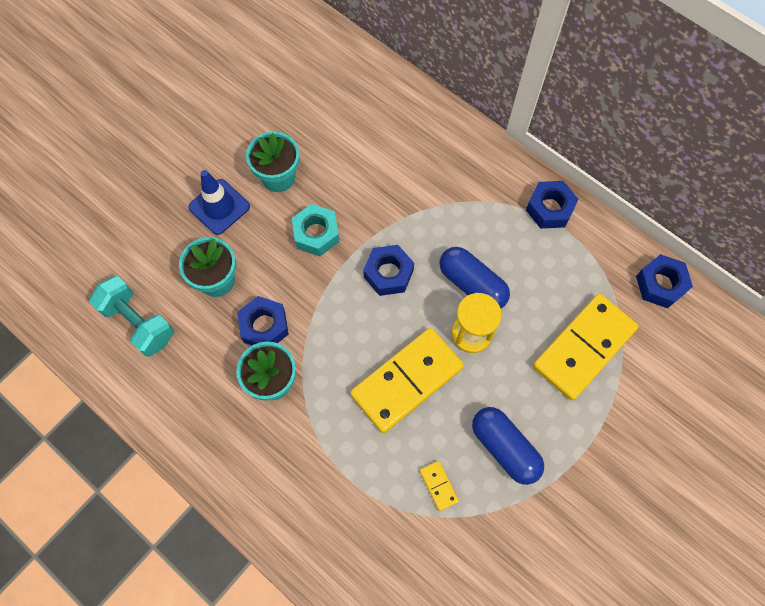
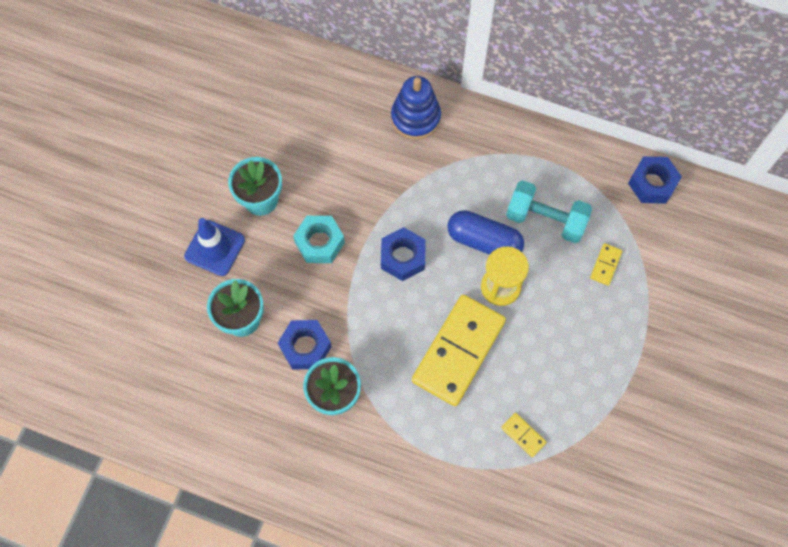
camera: 20 degrees left, 0 degrees up
(138, 322) = (182, 386): turquoise dumbbell -> turquoise dumbbell (545, 219)
(451, 148) = (415, 118): none -> blue stacking toy
(504, 448) = (569, 380): blue capsule -> none
(549, 208) = (528, 146): blue nut -> none
(584, 348) = (605, 265): yellow domino -> yellow domino, size x0.40

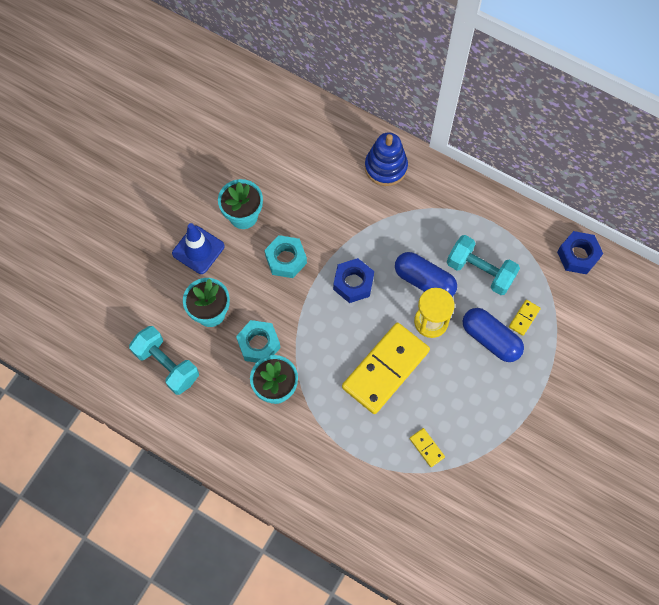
camera: 10 degrees right, 0 degrees up
(201, 390) = (167, 365): none -> turquoise dumbbell
(305, 347) = (259, 344): blue nut -> turquoise nut
(572, 295) = (490, 339): none -> blue capsule

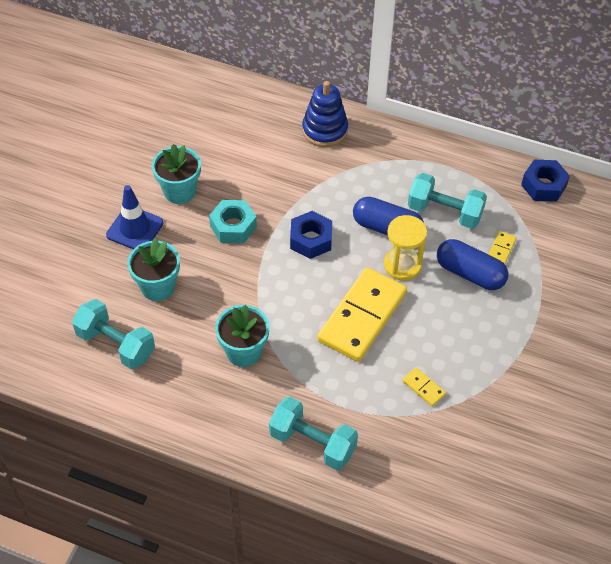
camera: 10 degrees left, 15 degrees down
(259, 344) = (217, 311): turquoise nut -> none
(321, 486) = (312, 443): none -> turquoise dumbbell

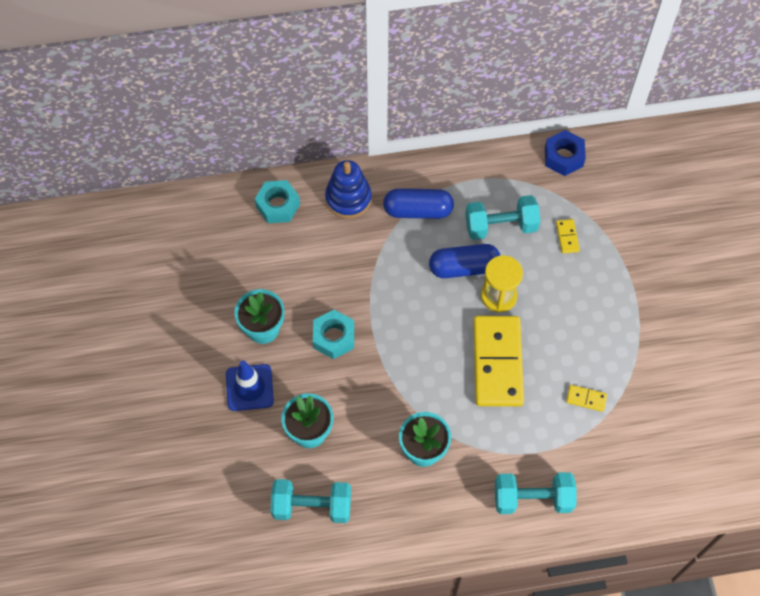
camera: 30 degrees left, 10 degrees up
(261, 108) = (278, 205): none -> turquoise nut
(311, 239) = (408, 313): blue nut -> none
(470, 273) = (557, 273): blue capsule -> blue capsule (418, 210)

